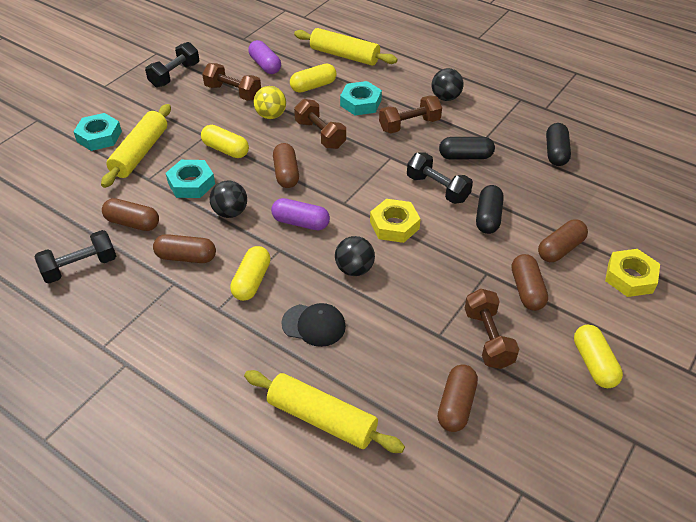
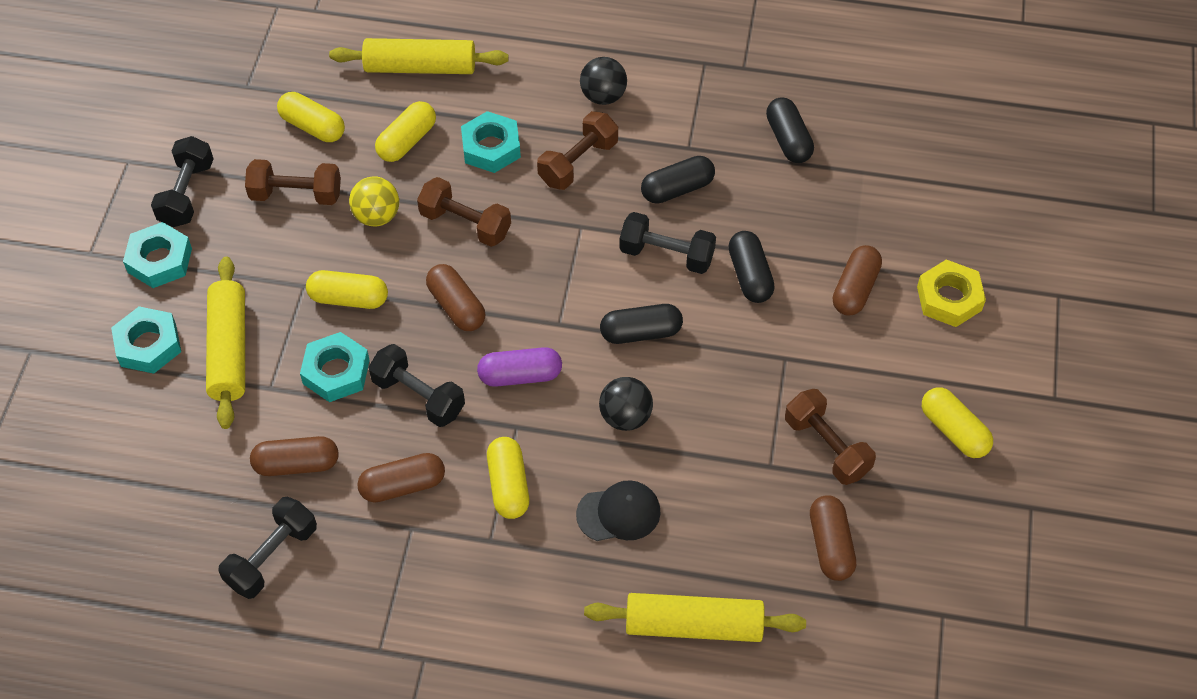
camera: 25 degrees left, 10 degrees up
(137, 100) = (159, 260): none -> turquoise nut
(230, 212) = (418, 396): black ball -> black dumbbell
(265, 65) = (313, 126): purple capsule -> yellow capsule
(394, 225) = (641, 332): yellow nut -> black capsule
(527, 290) = (841, 363): brown capsule -> none

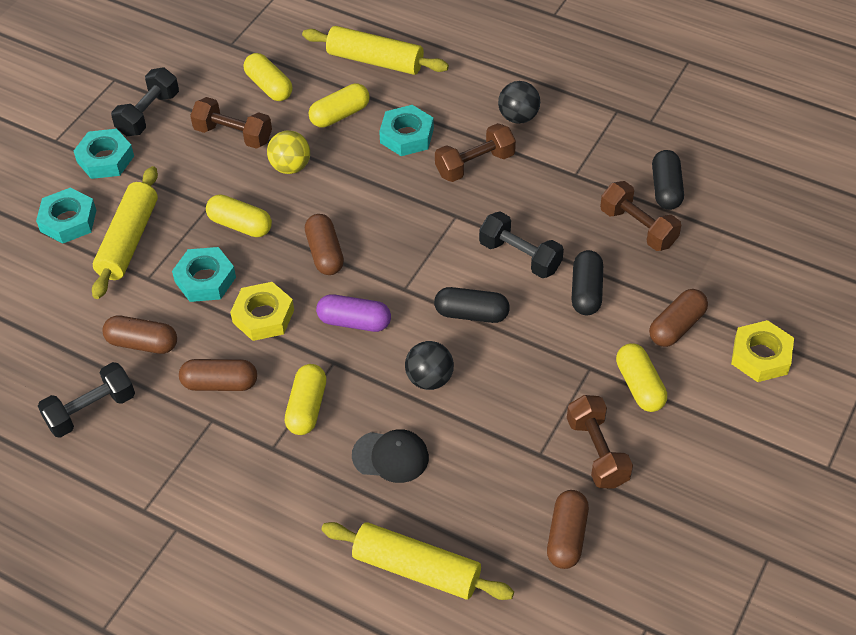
camera: 20 degrees right, 5 degrees down
(418, 396) = (263, 316): black dumbbell -> yellow nut
(465, 224) = (360, 190): brown dumbbell -> brown dumbbell (638, 228)
(677, 189) = (551, 206): black capsule -> none
(953, 431) = (720, 470): yellow capsule -> yellow capsule (639, 386)

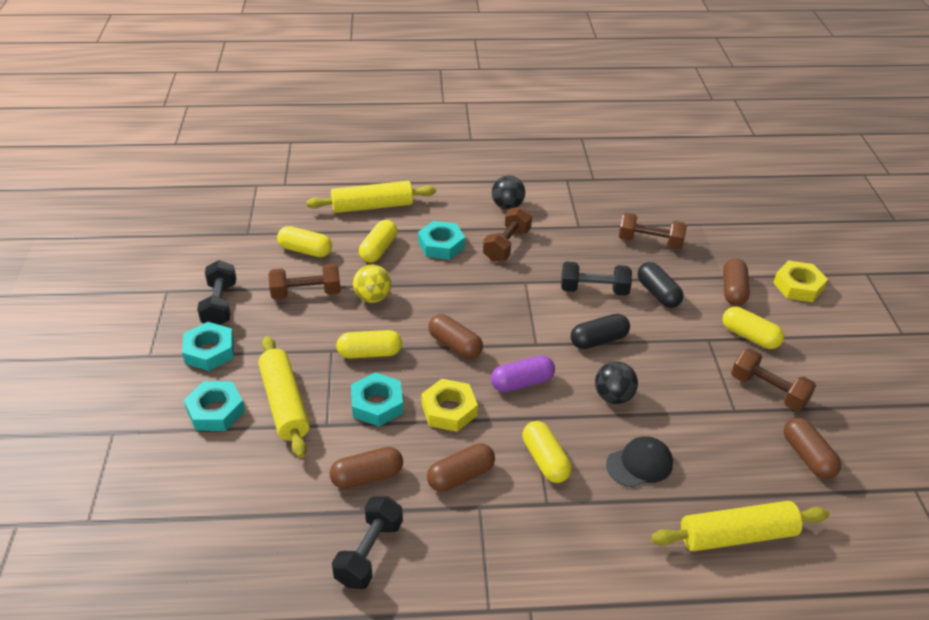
camera: 35 degrees left, 10 degrees down
(666, 189) = (643, 213): black capsule -> none

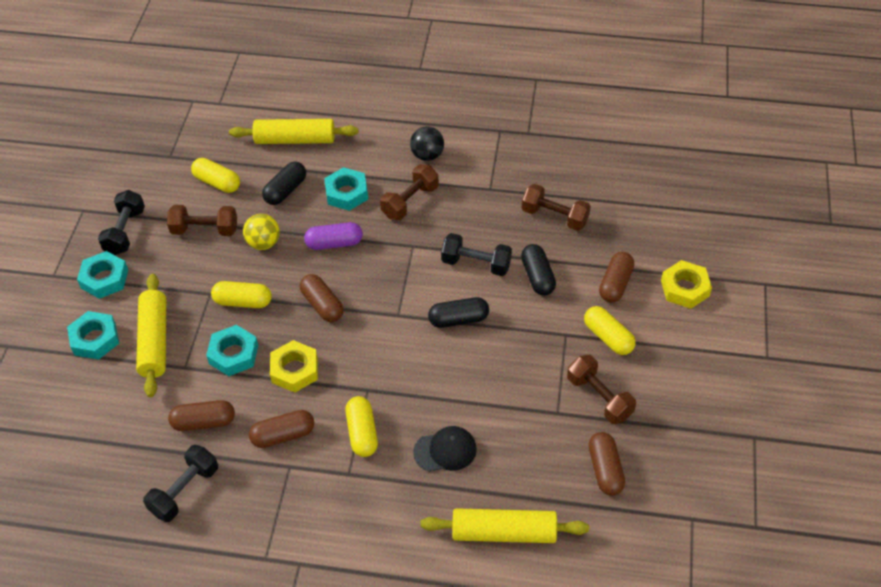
camera: 15 degrees right, 10 degrees up
(378, 249) = (285, 190): yellow capsule -> black capsule
(522, 382) = (370, 353): purple capsule -> purple capsule (334, 243)
(613, 396) = (448, 380): black ball -> none

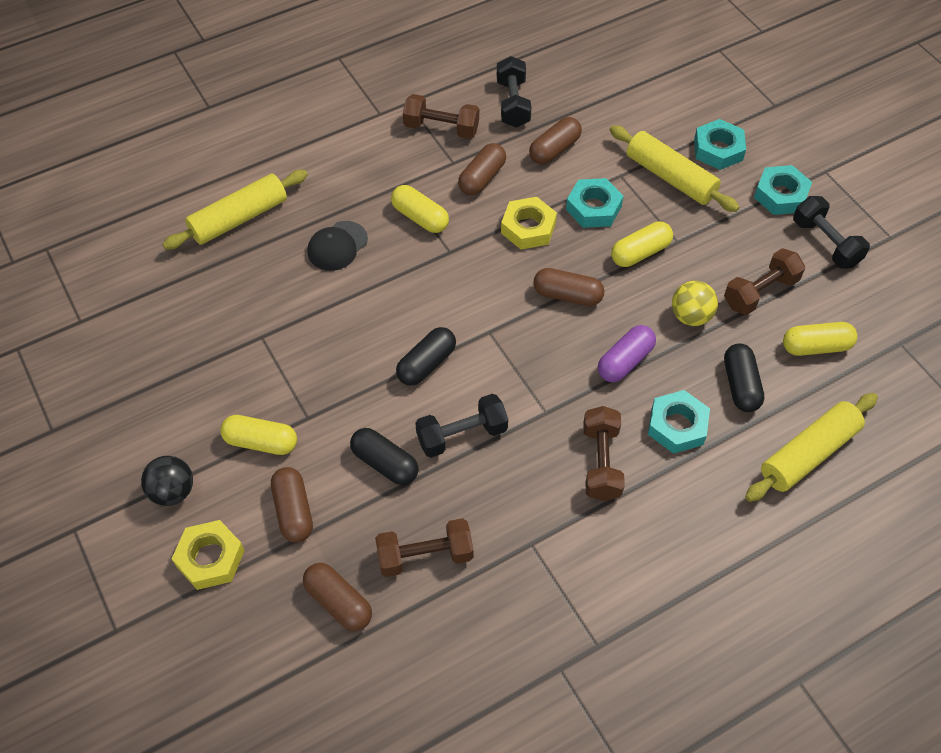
camera: 140 degrees right, 5 degrees up
(427, 155) = (645, 539): black ball -> black ball (173, 491)
(599, 397) = (230, 374): brown dumbbell -> brown dumbbell (441, 128)
(605, 469) = (183, 314): brown capsule -> brown capsule (338, 602)

